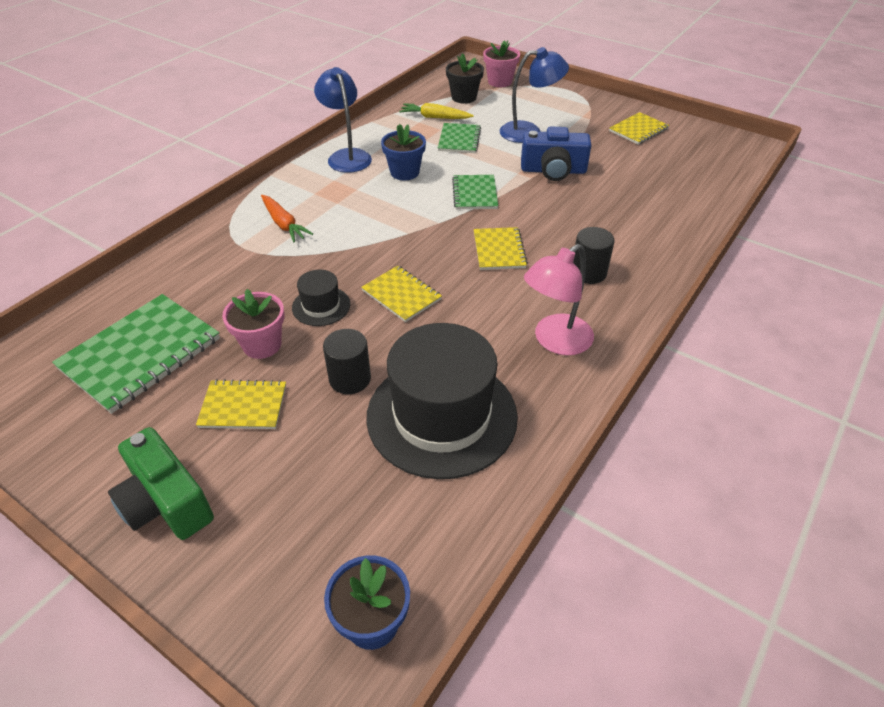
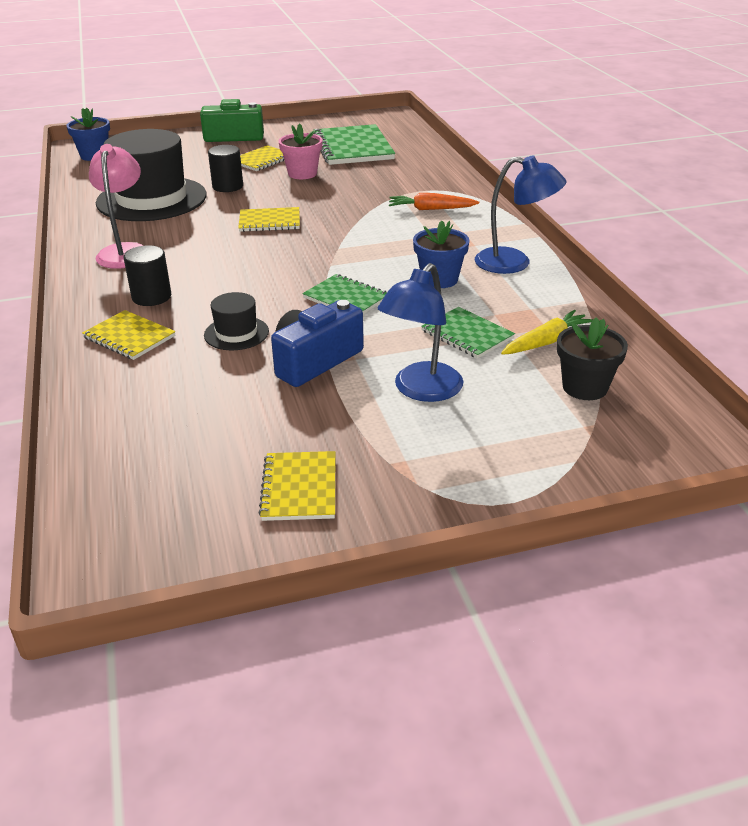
camera: 130 degrees right, 10 degrees down
(321, 306) = (307, 196): black hat -> black hat (236, 333)
(499, 82) = (610, 445): pink flower pot -> none
(499, 250) = (248, 274): yellow notebook -> yellow notebook (129, 337)

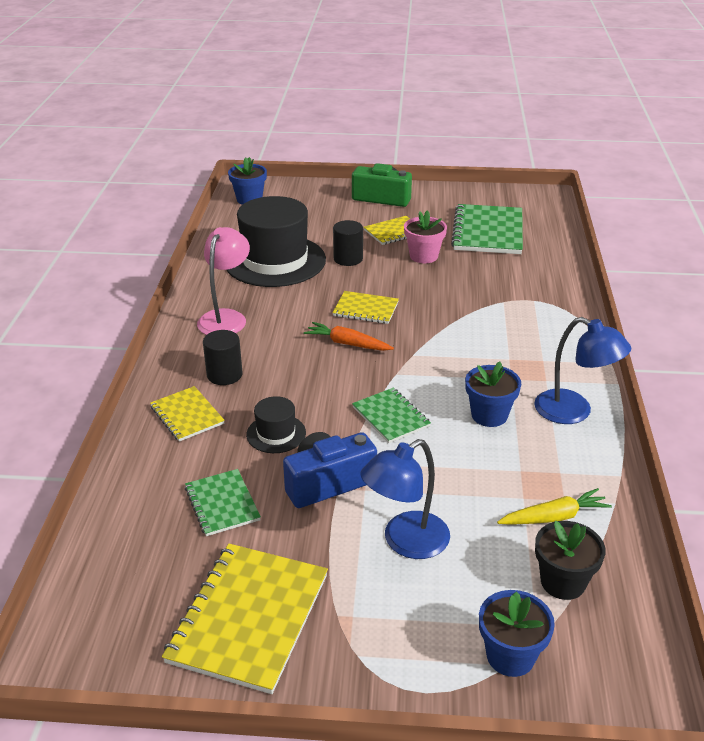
camera: 20 degrees right, 0 degrees up
(299, 488) = (249, 618): yellow notebook -> yellow notebook, size x1.77
(430, 209) = (525, 325): orange carrot -> orange carrot (347, 344)
(467, 334) = (481, 488): green notebook -> green notebook (222, 504)
(574, 453) = (510, 656): none -> blue flower pot

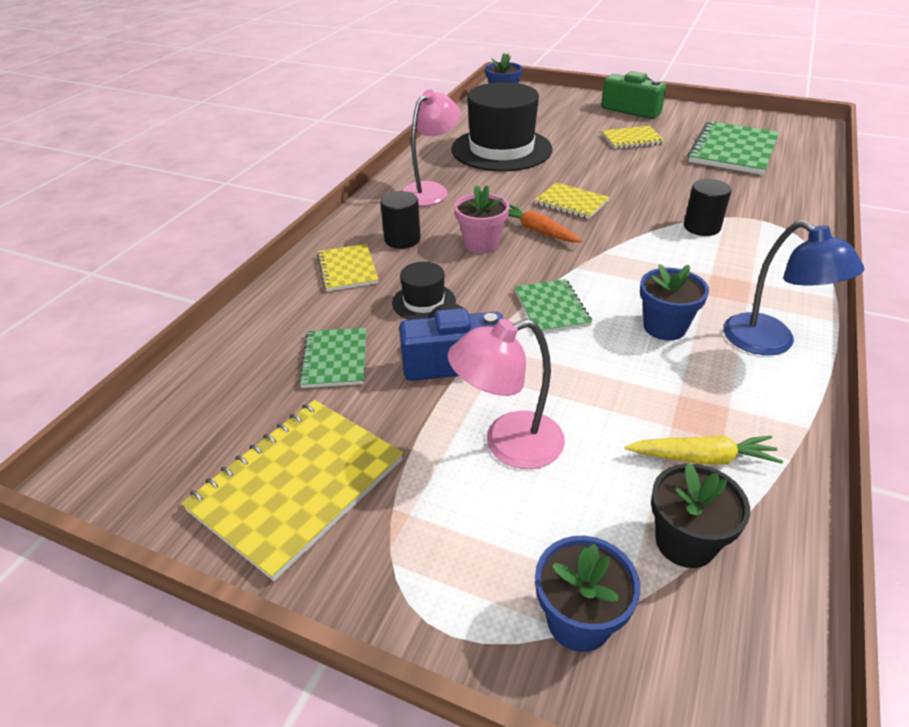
camera: 20 degrees right, 5 degrees up
(348, 259) = (574, 156): black cylinder -> black cylinder (701, 227)
(405, 542) = (508, 444): blue lamp -> pink lamp
(423, 256) = (653, 164): pink flower pot -> pink flower pot (481, 243)

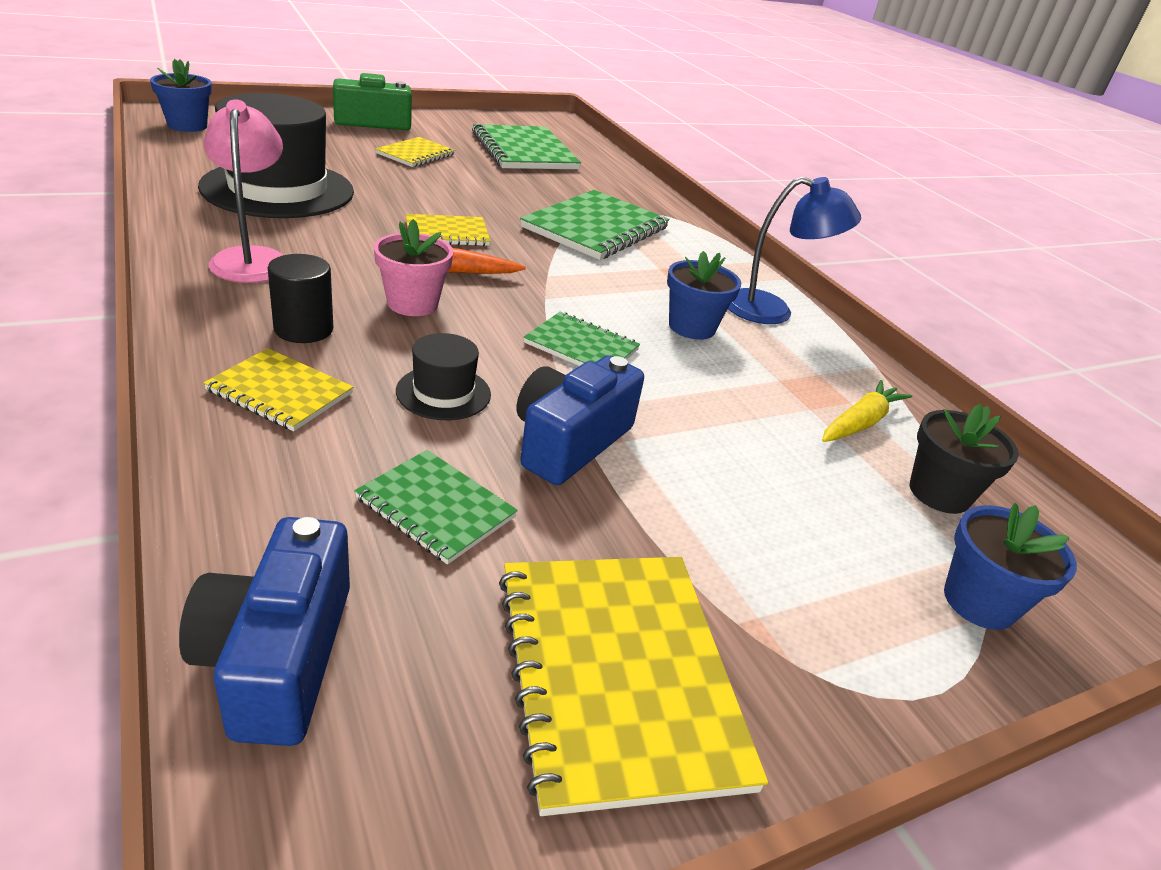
camera: 55 degrees left, 5 degrees down
(195, 385) = (278, 657): none -> blue camera
(508, 444) = (733, 494): pink lamp -> none
(701, 227) = (596, 228): black cylinder -> green notebook

